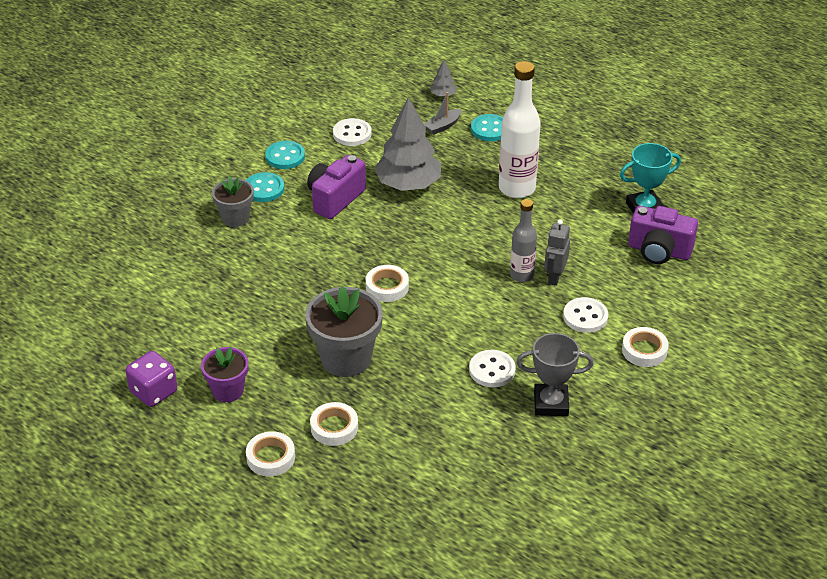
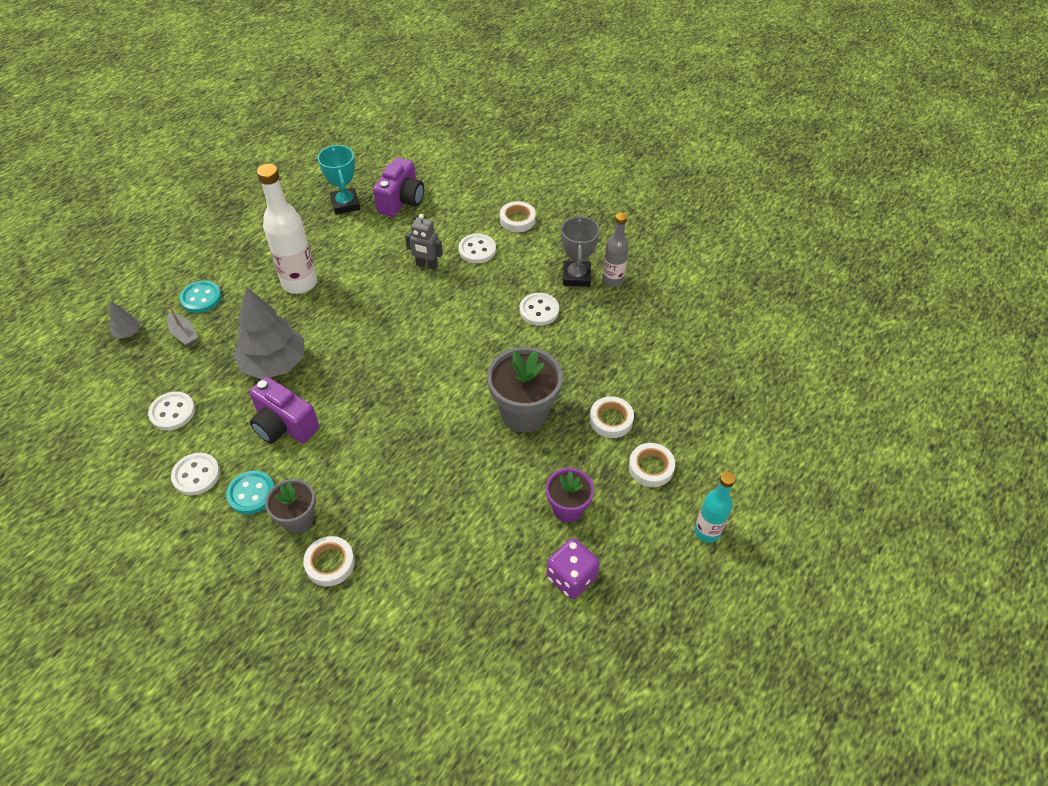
camera: 90 degrees left, 10 degrees up
(188, 498) = (707, 531): none -> turquoise bottle
(285, 156) = (196, 475): turquoise button -> white button
(387, 287) = (427, 381): white tape -> white tape (330, 563)
(522, 275) = (422, 286): grey bottle -> grey bottle (612, 280)

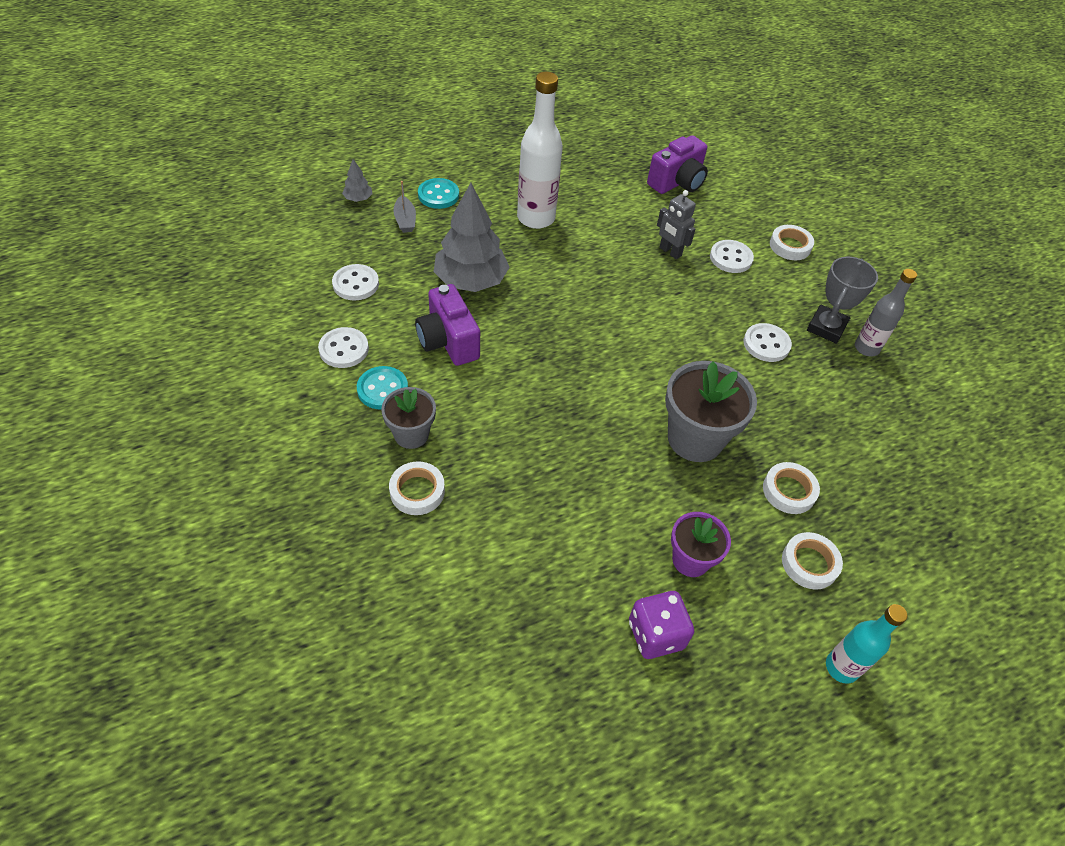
camera: 25 degrees right, 0 degrees up
(345, 204) = (619, 164): turquoise trophy -> none

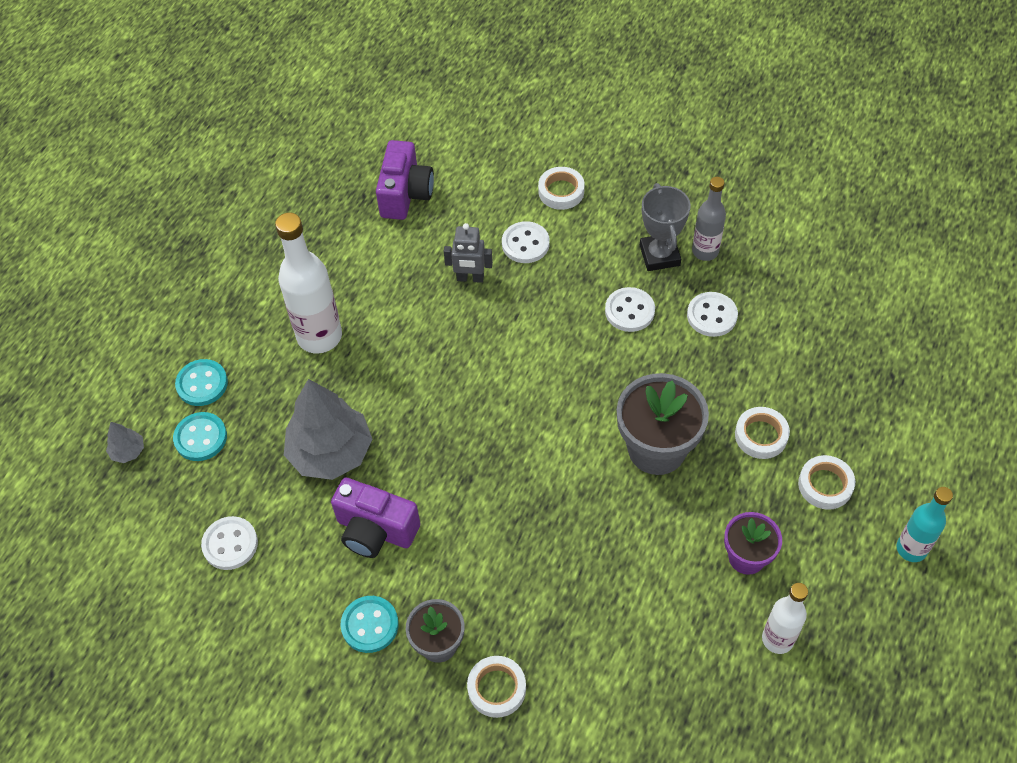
camera: 35 degrees left, 5 degrees up
(344, 349) = (293, 617): white button -> white button (712, 315)
(405, 220) = (200, 438): grey boat -> turquoise button
(656, 635) = (777, 639): purple dice -> white bottle

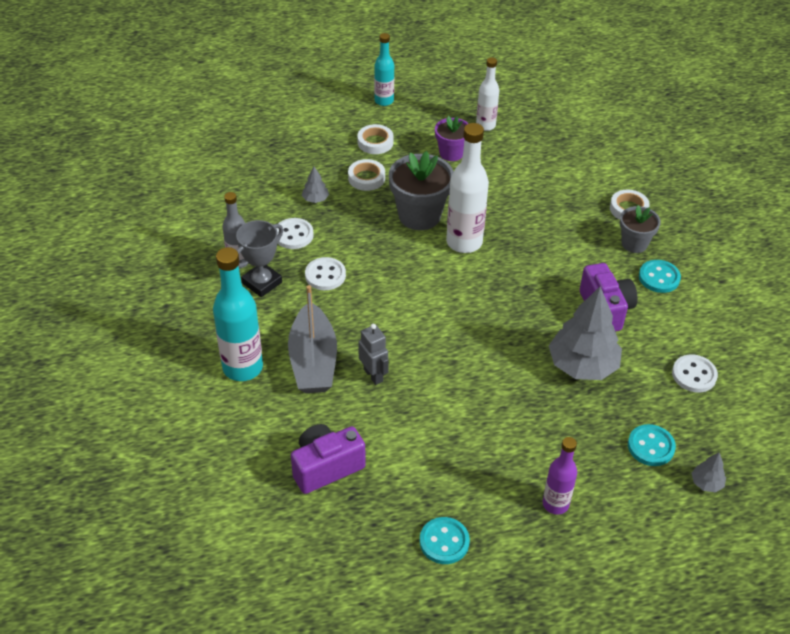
camera: 130 degrees left, 10 degrees down
(202, 384) = (614, 478): turquoise button -> turquoise button (444, 542)
(224, 324) = (555, 504): none -> purple bottle
(319, 336) = (506, 433): white bottle -> white bottle (464, 242)
(525, 244) = (313, 361): white button -> grey boat
(561, 191) = (242, 367): white tape -> turquoise bottle
(757, 365) = (315, 199): none -> grey tree

